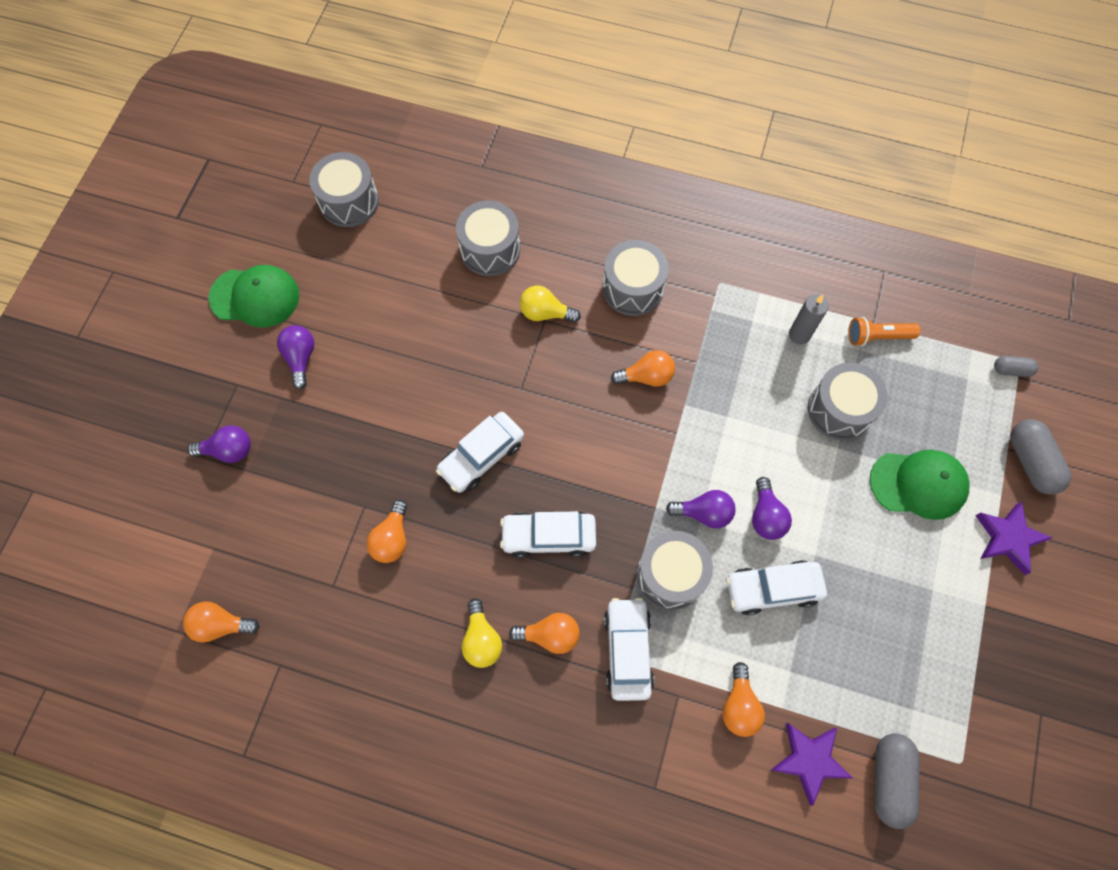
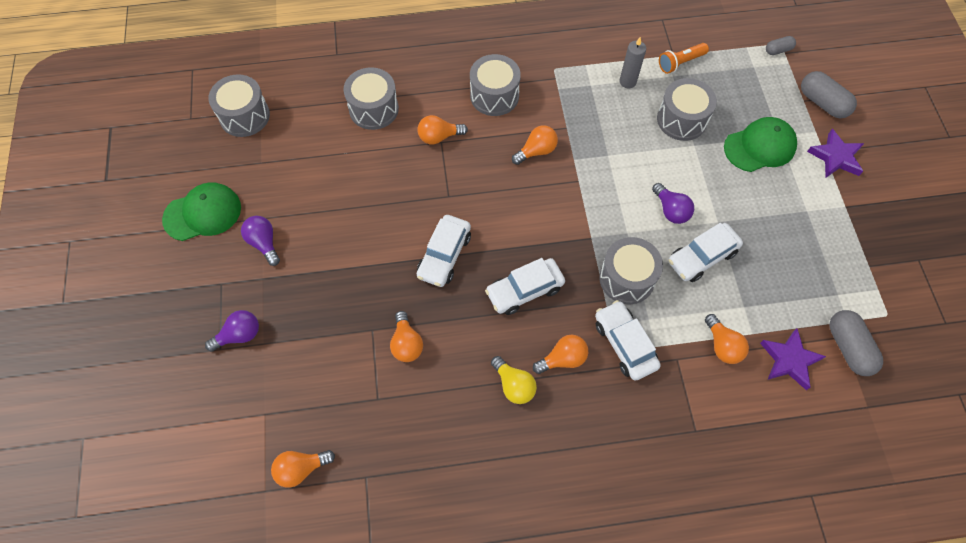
camera: 25 degrees left, 5 degrees down
(545, 313) = (439, 137): yellow light bulb -> orange light bulb
(704, 513) = (627, 226): purple light bulb -> none

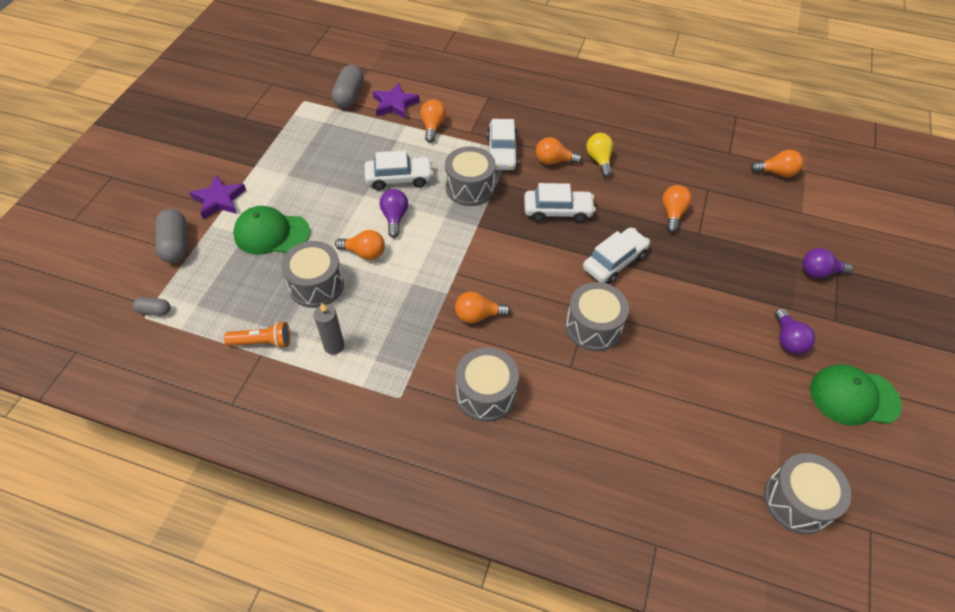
camera: 155 degrees left, 10 degrees down
(374, 109) = (632, 439): grey drum -> grey drum (593, 327)
(439, 137) = (570, 373): orange light bulb -> orange light bulb (364, 253)

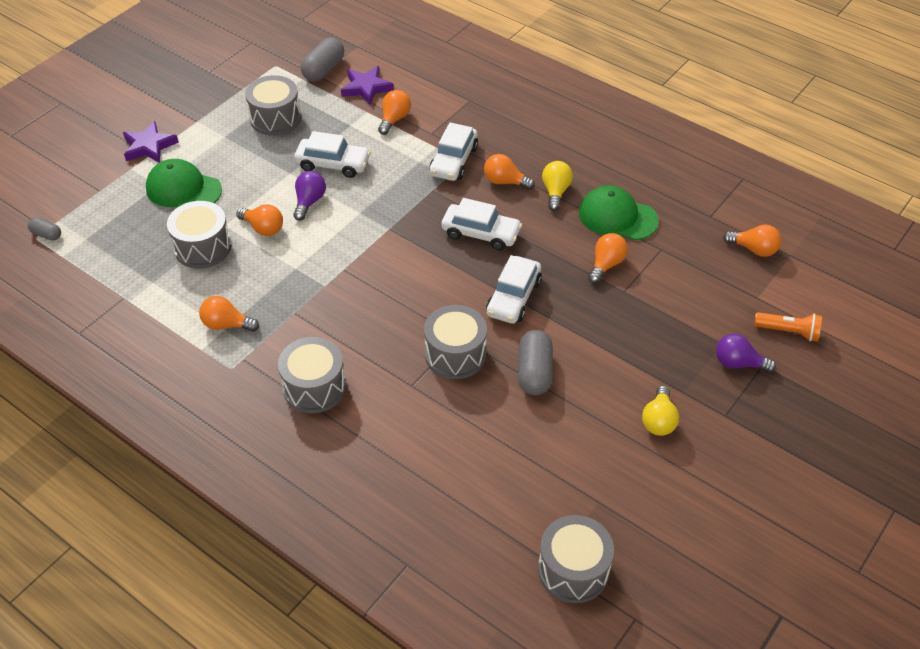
camera: 20 degrees right, 5 degrees down
(176, 245) = (91, 179): grey capsule -> grey capsule (534, 372)
(262, 342) = (129, 286): orange flashlight -> orange flashlight (788, 331)
(334, 346) = (193, 307): grey candle -> none
(470, 188) = (400, 189): grey drum -> grey drum (275, 118)
(478, 315) = (344, 314): orange light bulb -> orange light bulb (226, 324)
(614, 262) = (513, 297): white car -> white car turned 135 degrees clockwise
(788, 340) = (658, 420): purple light bulb -> yellow light bulb
(853, 397) = (697, 494): green cap -> green cap (617, 217)

